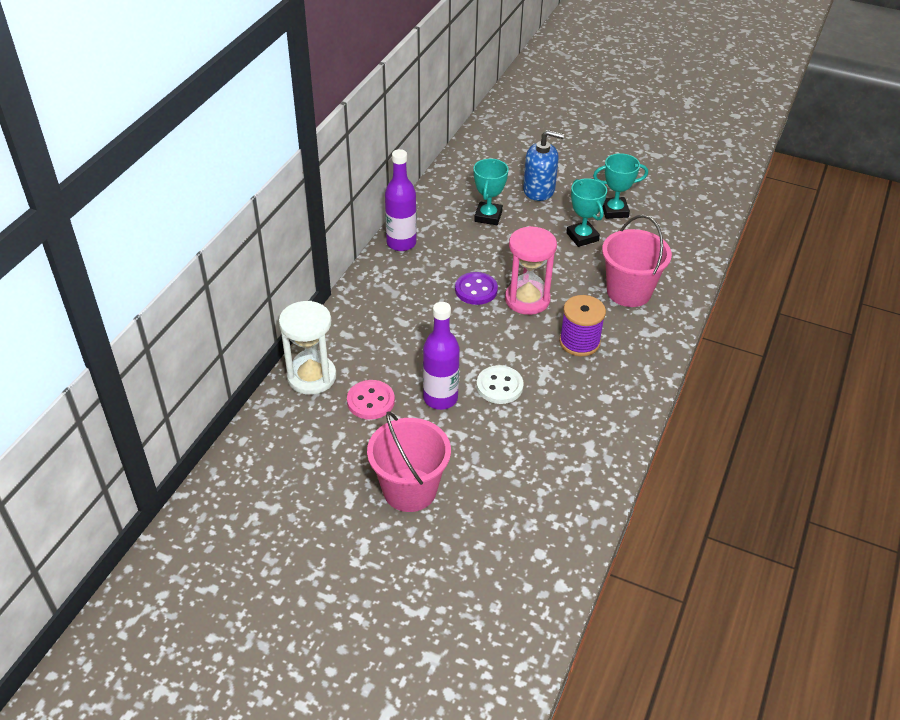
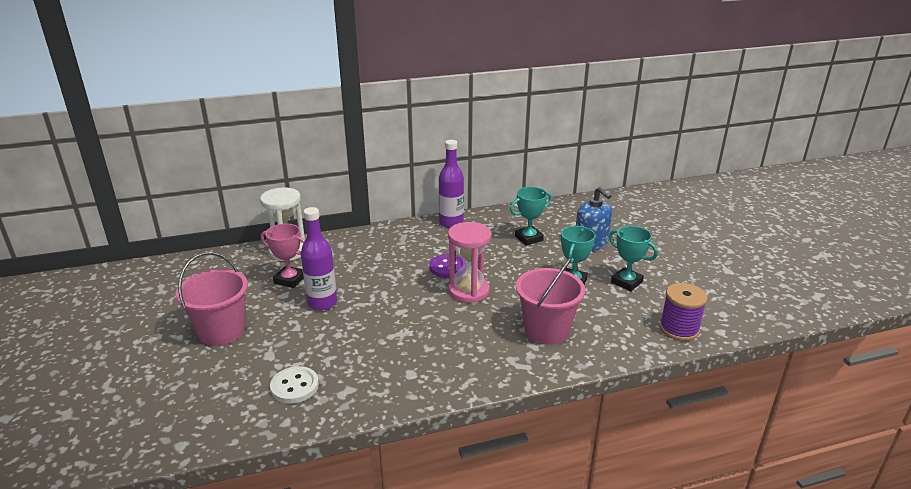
camera: 50 degrees right, 15 degrees down
(370, 401) = (289, 280): pink button -> pink trophy
(499, 386) = (363, 320): white button -> white button (294, 386)
(579, 342) = (456, 333): purple spool -> purple spool (679, 329)

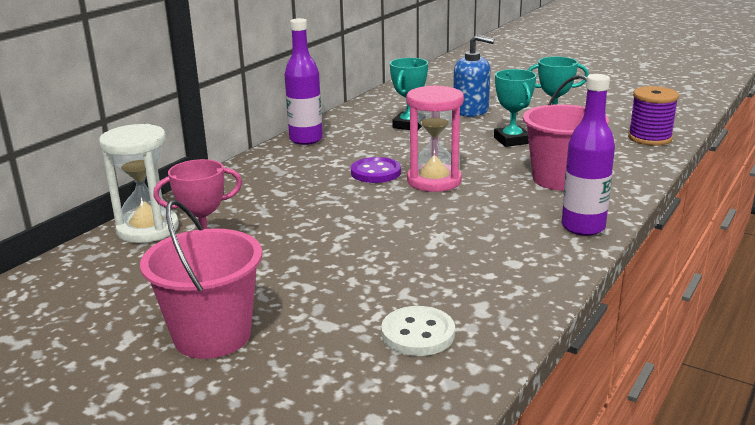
camera: 40 degrees left, 5 degrees down
(322, 303) = (295, 253): purple bottle -> purple bottle (583, 227)

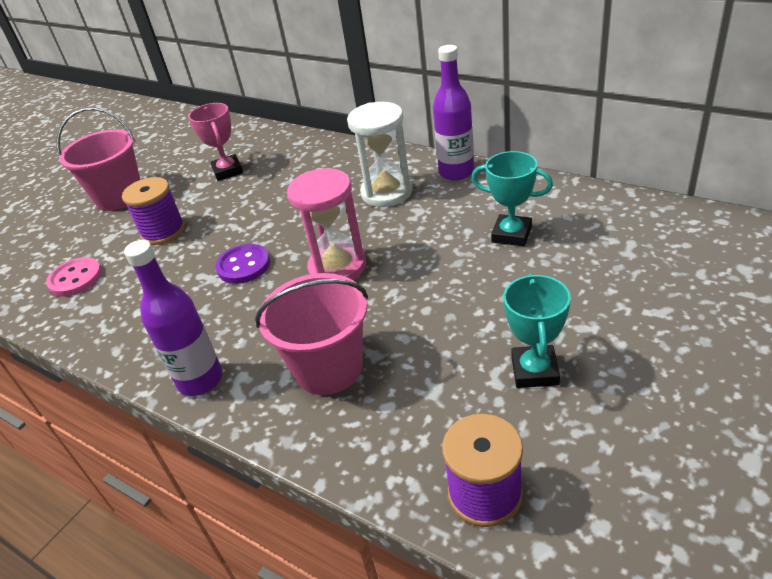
camera: 95 degrees right, 15 degrees up
(148, 229) = (271, 140): white hourglass -> white hourglass (386, 192)
(332, 281) = (163, 231): none -> purple spool
(375, 172) = (364, 227): purple button -> purple button (243, 266)
(418, 334) = (75, 279): white button -> pink button
(471, 110) = (584, 283): blue soap dispenser -> none
(512, 140) = (463, 326): turquoise trophy -> none

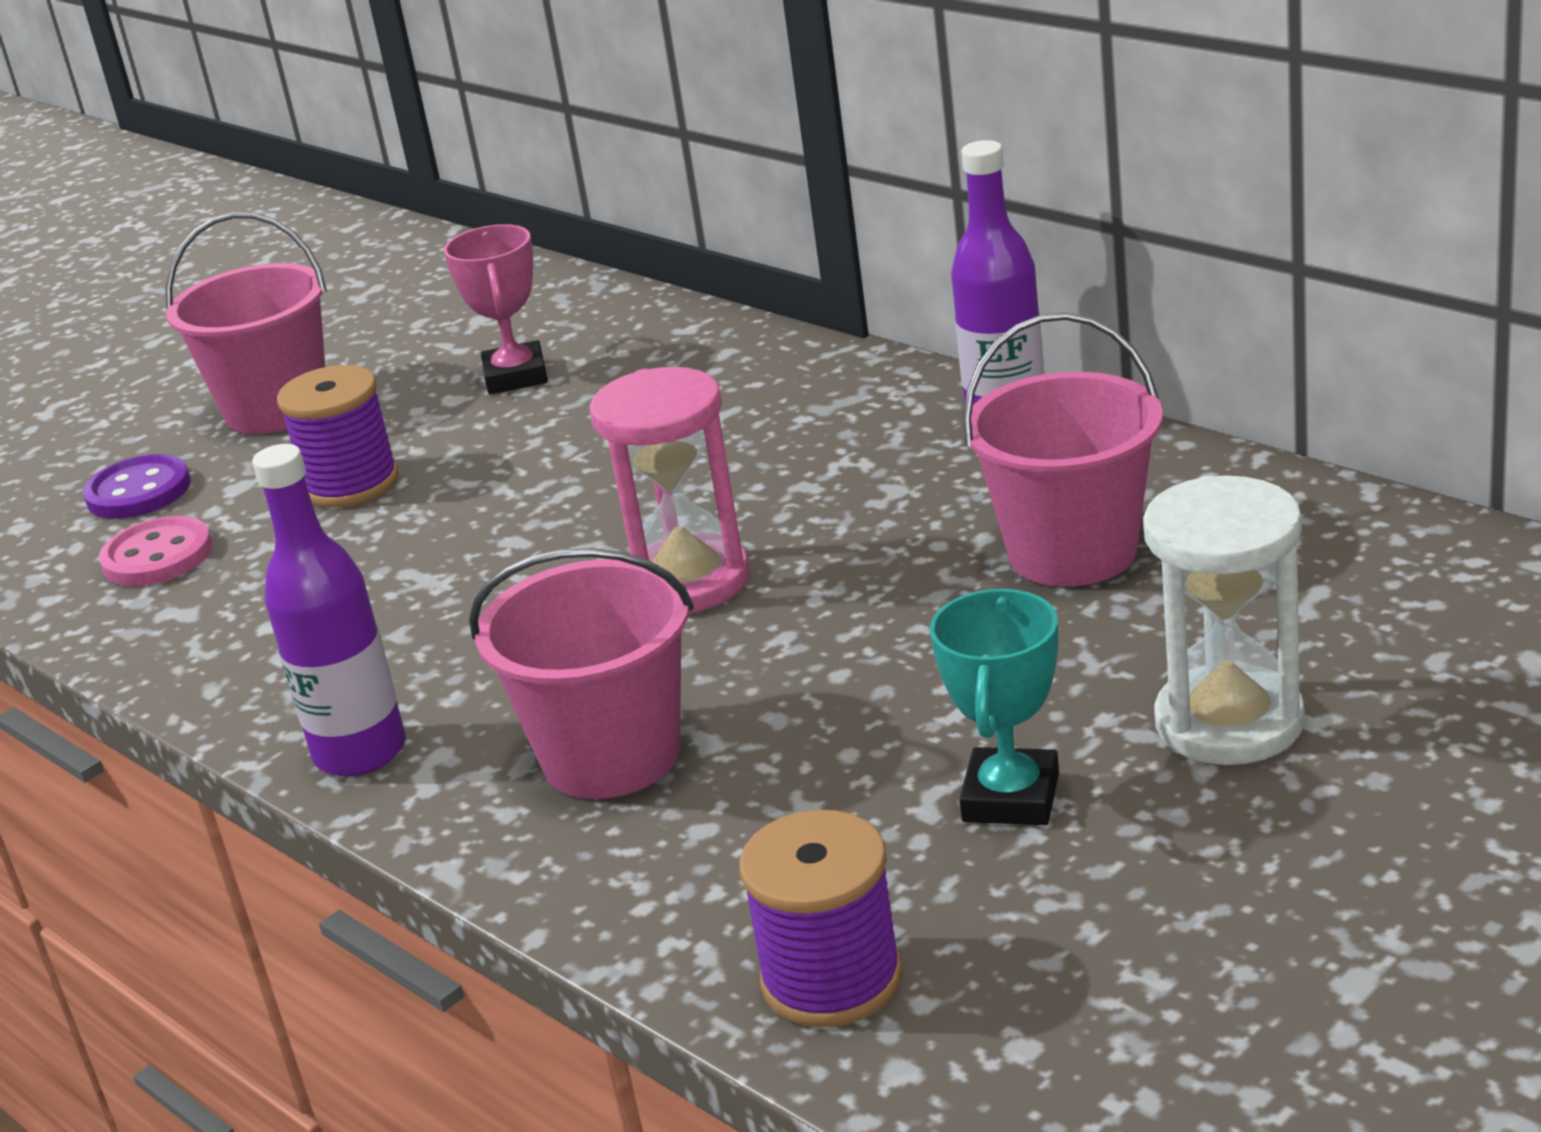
camera: 10 degrees right, 10 degrees down
(243, 266) = (498, 562): purple button -> purple button (138, 491)
(386, 192) = (840, 448): white hourglass -> white hourglass (1229, 722)
(511, 234) = (1072, 552): turquoise trophy -> pink bucket

